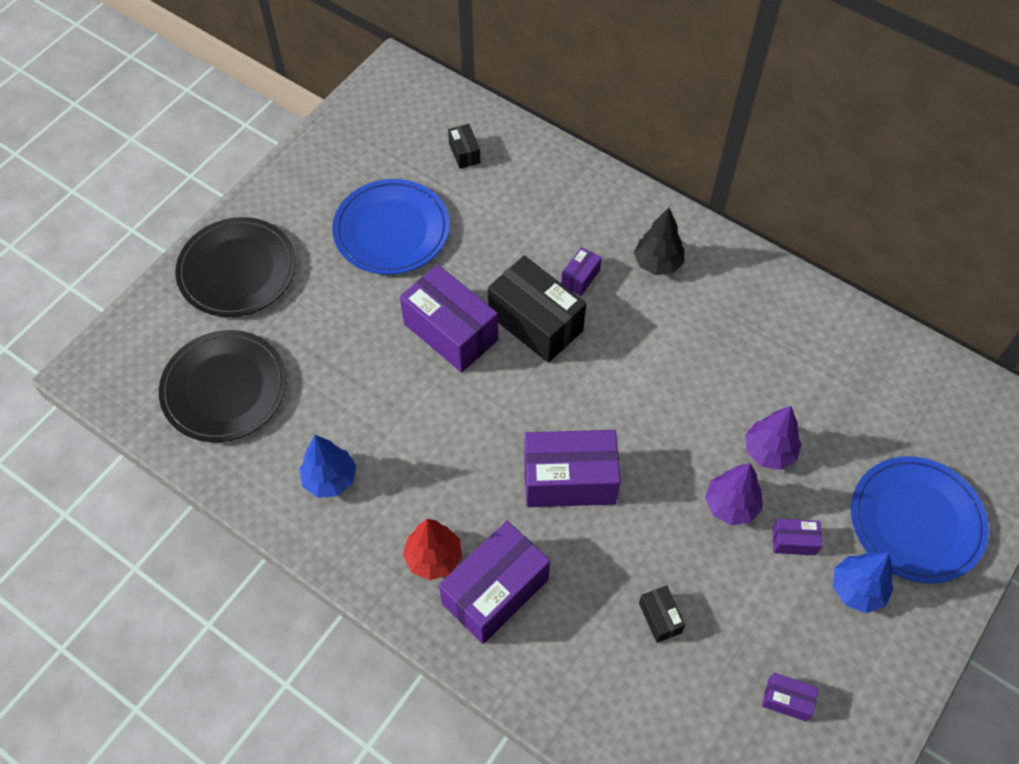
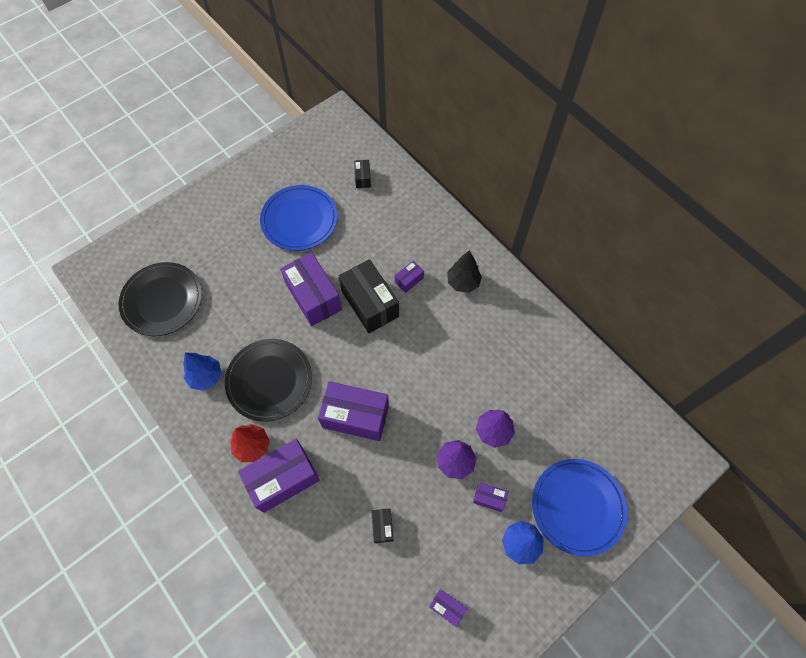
camera: 15 degrees right, 5 degrees up
(237, 270) = (196, 224): black plate -> black plate (269, 381)

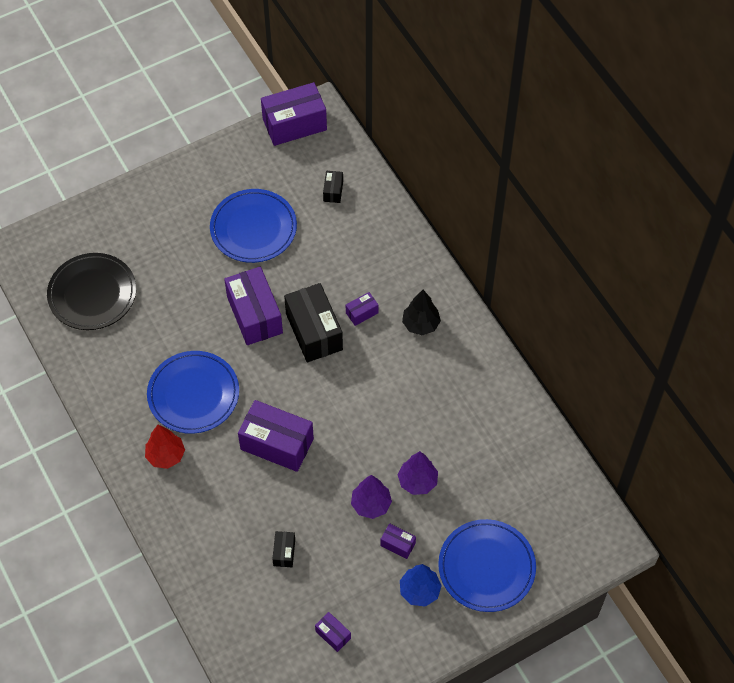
camera: 10 degrees right, 5 degrees down
(206, 376) = (128, 380): blue tree -> none
(269, 381) = (193, 394): black plate -> blue plate
(283, 479) = (192, 492): purple box -> purple box (294, 124)

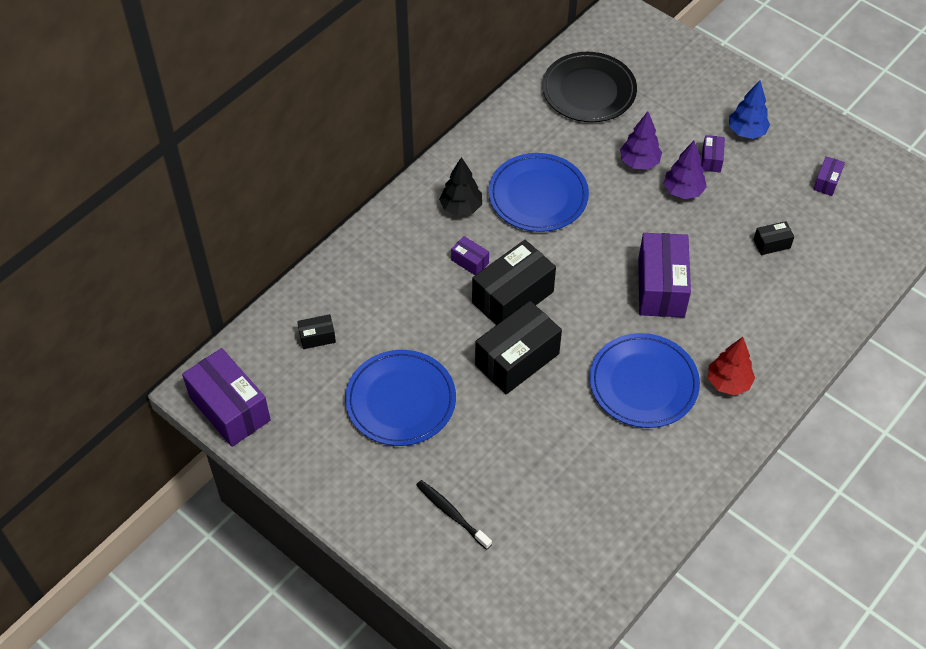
camera: 110 degrees left, 5 degrees down
(92, 294) = (565, 541): black plate -> black plate (589, 91)
(147, 232) = (451, 514): none -> black toothbrush
(254, 315) = (517, 359): purple box -> black box
(486, 567) = (695, 91): blue plate -> blue plate (538, 196)

